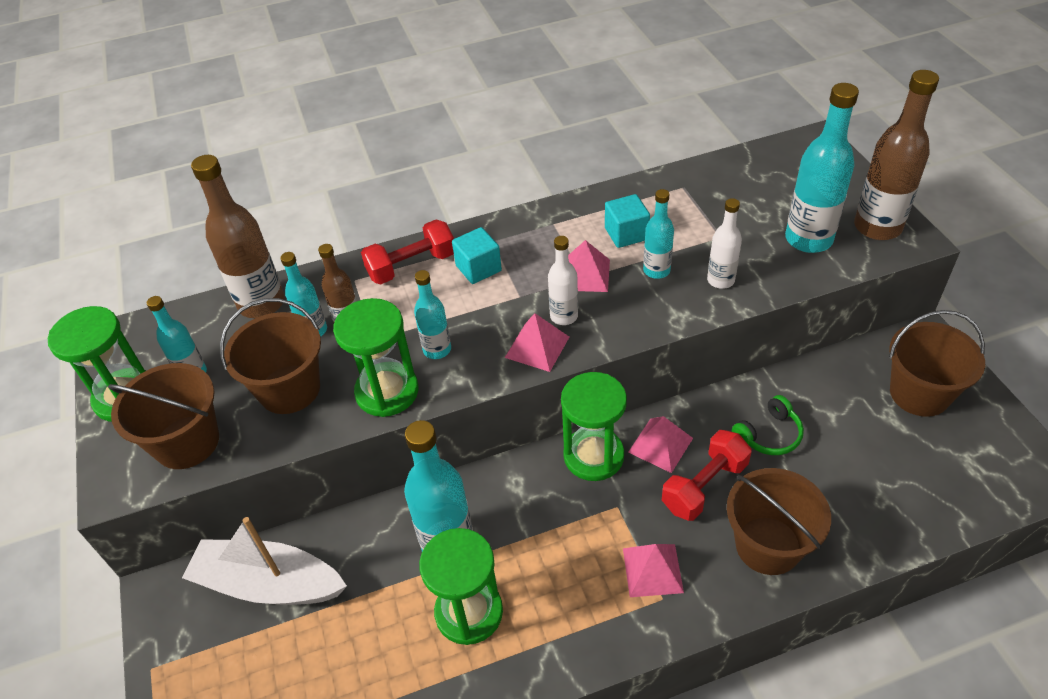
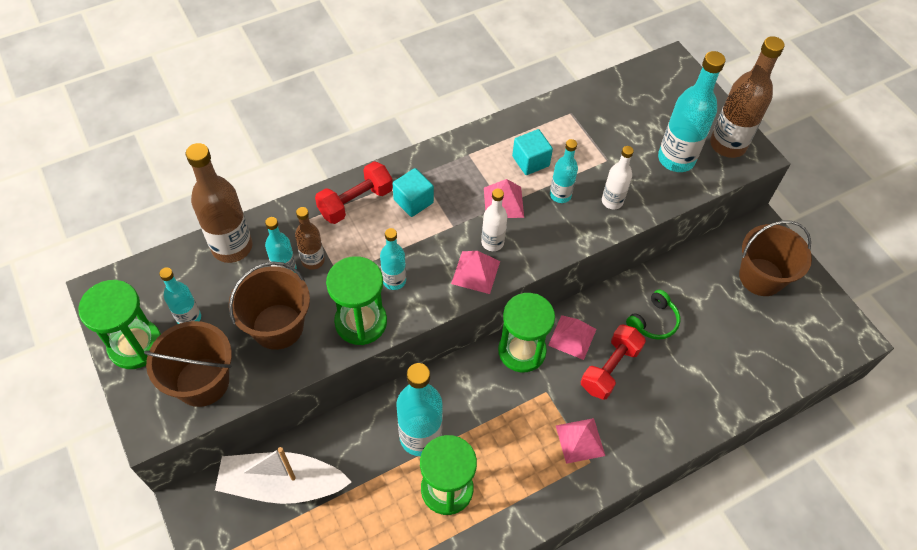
camera: 15 degrees left, 10 degrees up
(768, 545) = (662, 412): brown bucket -> none

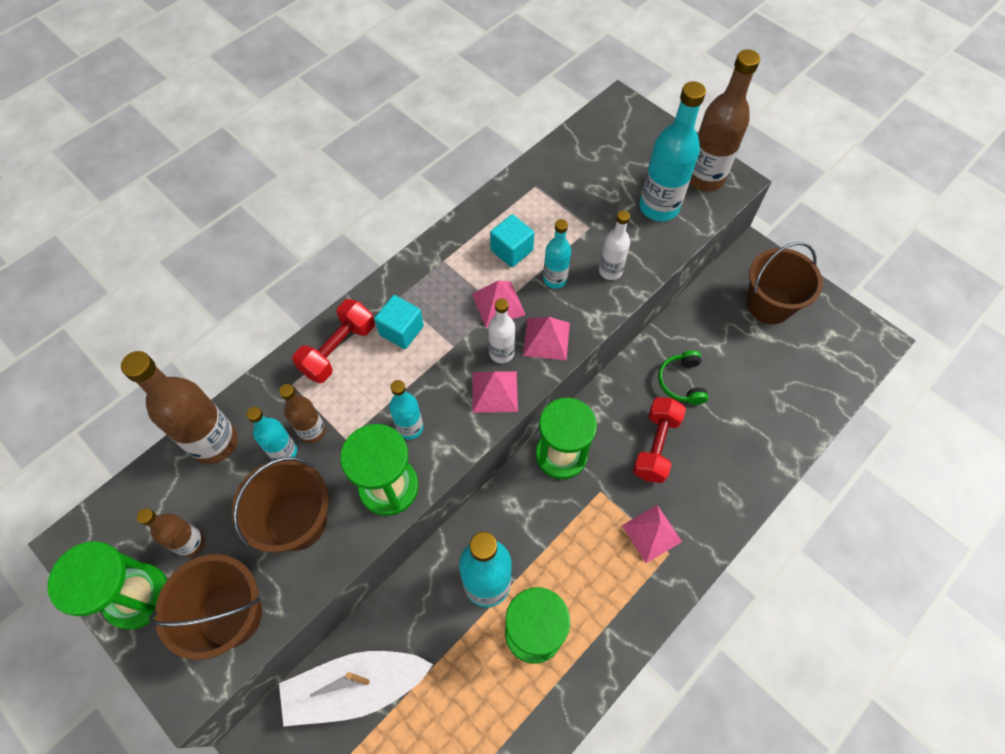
camera: 15 degrees left, 5 degrees up
(189, 318) = (191, 543): turquoise bottle -> brown bottle
(572, 337) = (607, 423): pink pyramid -> pink pyramid (546, 339)
(653, 321) = (681, 382): green headphones -> green headphones turned 150 degrees clockwise

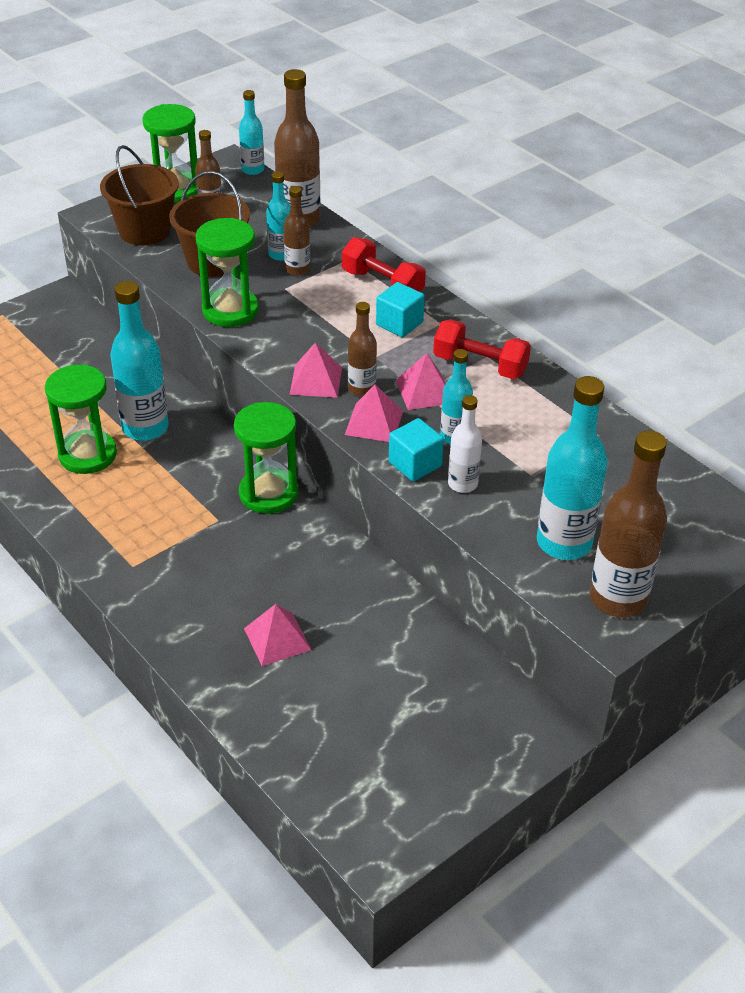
camera: 95 degrees right, 20 degrees down
(355, 687) = (82, 345): white boat -> none
(410, 427) = (287, 325): turquoise bottle -> turquoise bottle (252, 170)
(501, 353) = (361, 389): white bottle -> brown bottle
(511, 250) = (498, 407): turquoise cube -> turquoise cube (415, 464)
(651, 533) = (159, 554): pink pyramid -> pink pyramid (277, 639)
(656, 446) = (261, 574): red dumbbell -> red dumbbell (480, 365)
(681, 382) = (343, 612): green headphones -> none
(769, 304) = (454, 732): brown bucket -> none

